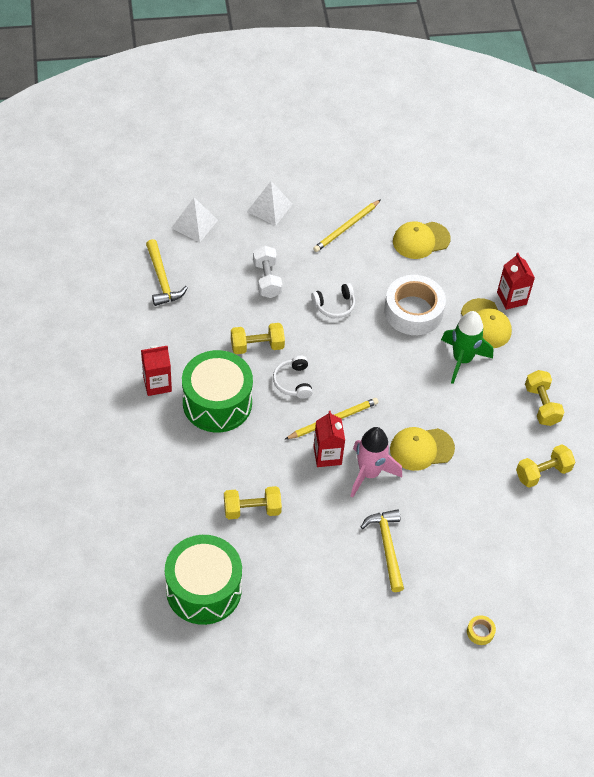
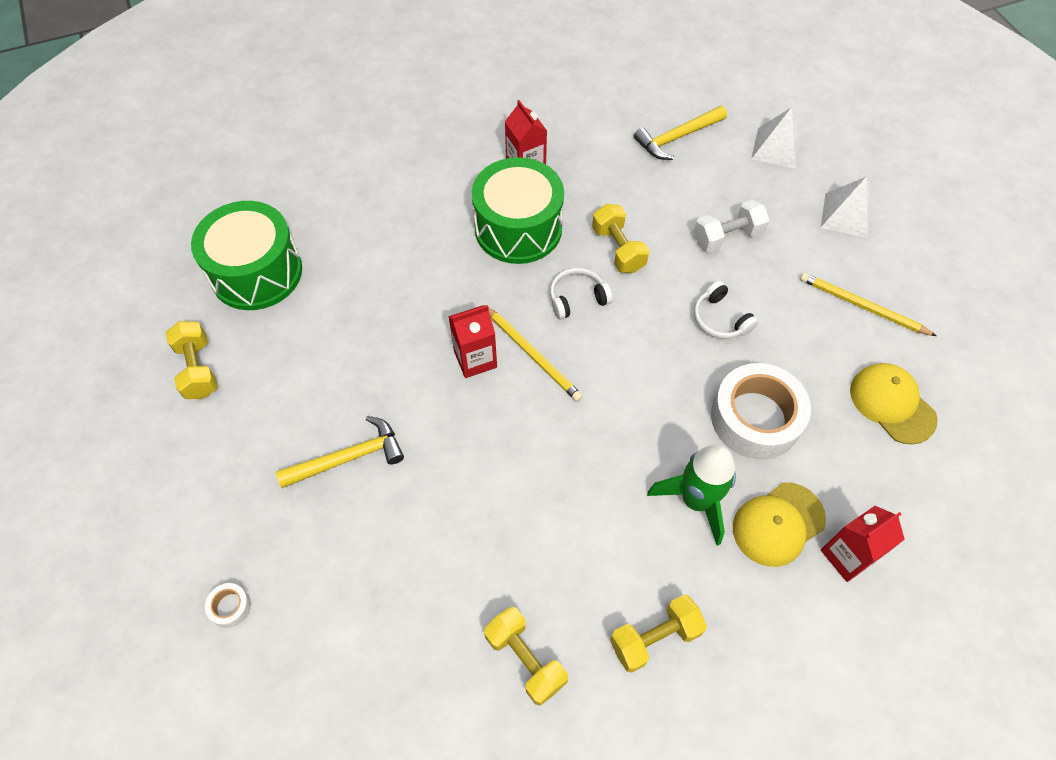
camera: 80 degrees right, 5 degrees up
(252, 509) = (374, 295): yellow dumbbell -> yellow dumbbell (198, 369)
(369, 473) = (460, 413): pink rocket -> none
(421, 449) = (518, 472): yellow cap -> none
(480, 632) = (230, 607): yellow tape -> white tape

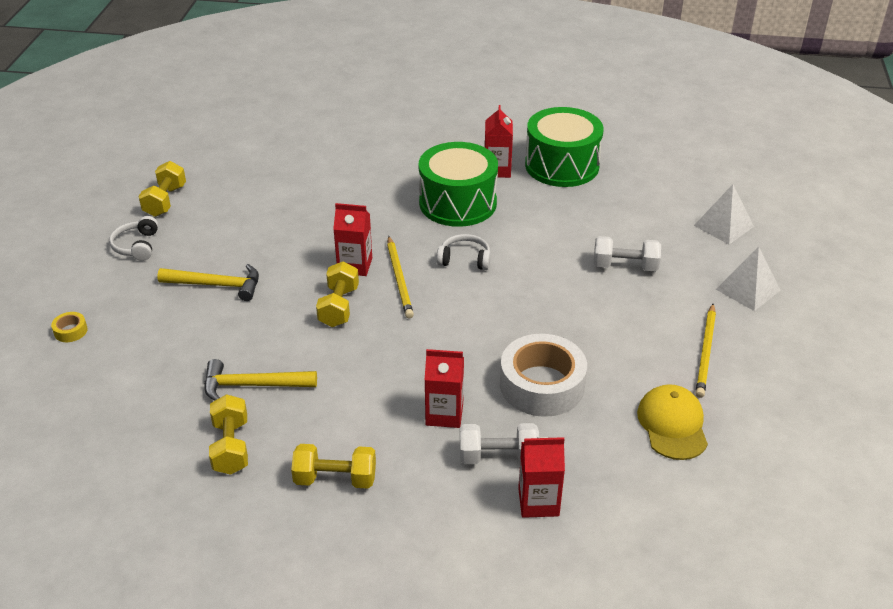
camera: 30 degrees right, 20 degrees down
(230, 607) = (70, 331): white tape -> yellow tape
(256, 272) = (249, 164): green drum -> green drum (562, 165)
(618, 249) = (525, 242): yellow dumbbell -> yellow dumbbell (339, 307)
(677, 137) = (639, 191): yellow hammer -> yellow hammer (252, 385)
(696, 501) = (444, 414): green rocket -> red carton
(720, 319) = (570, 314): white headphones -> white headphones (137, 246)
(778, 524) = (498, 457): yellow cap -> white dumbbell
(862, 306) = (705, 352): yellow pencil -> yellow pencil turned 135 degrees counterclockwise

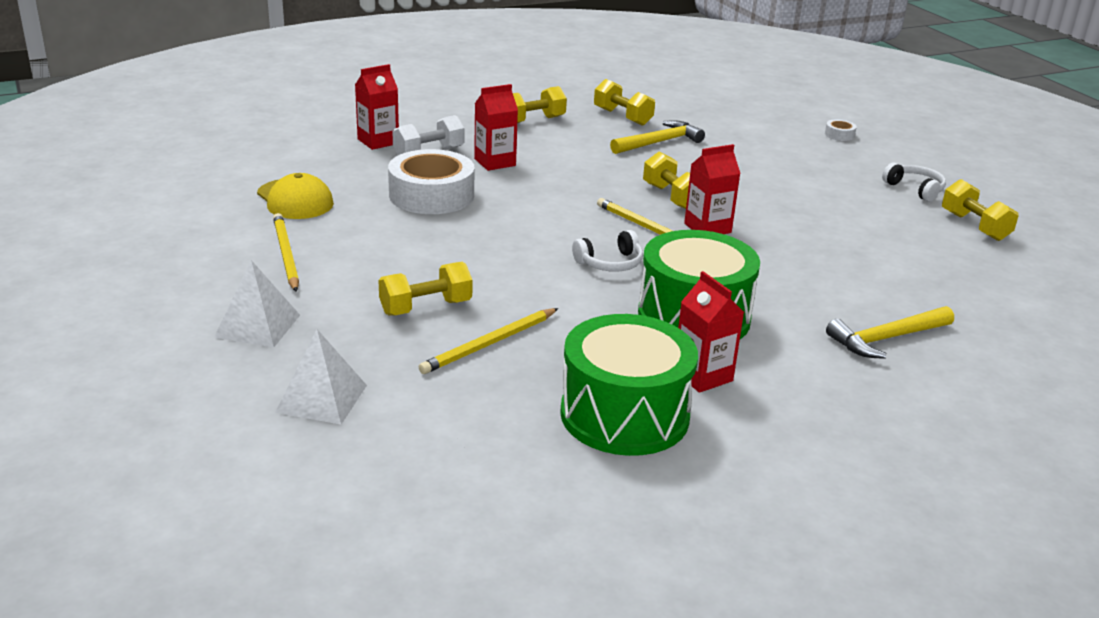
camera: 145 degrees right, 10 degrees down
(70, 331) = (839, 135): yellow tape -> white tape
(217, 285) = (795, 183): yellow hammer -> yellow hammer (886, 339)
(602, 227) = (489, 344): none -> yellow pencil
(625, 266) = (426, 307): white dumbbell -> yellow dumbbell

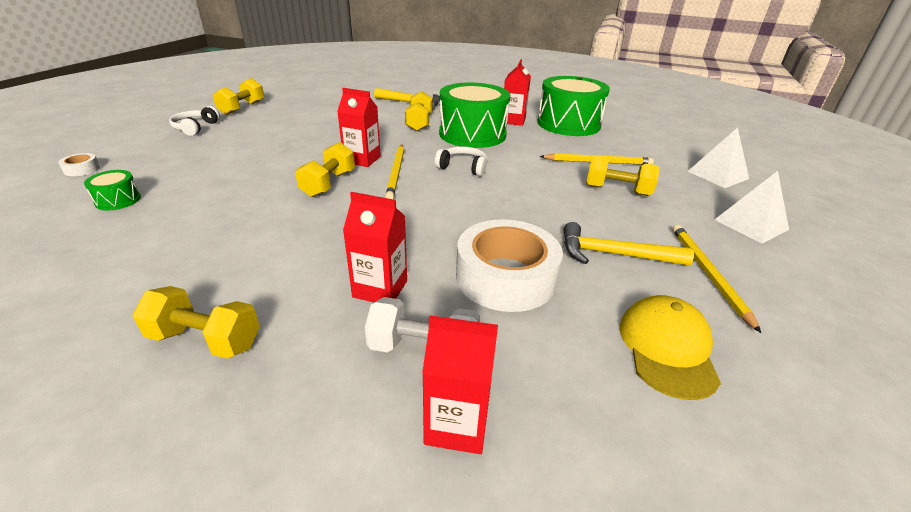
camera: 135 degrees left, 5 degrees up
(286, 254) = (708, 274): yellow pencil -> yellow pencil turned 150 degrees clockwise
(622, 117) = (121, 283): yellow dumbbell -> yellow dumbbell (419, 123)
(659, 142) = (197, 231): yellow hammer -> yellow hammer (614, 254)
(752, 134) = (118, 200): none -> green drum

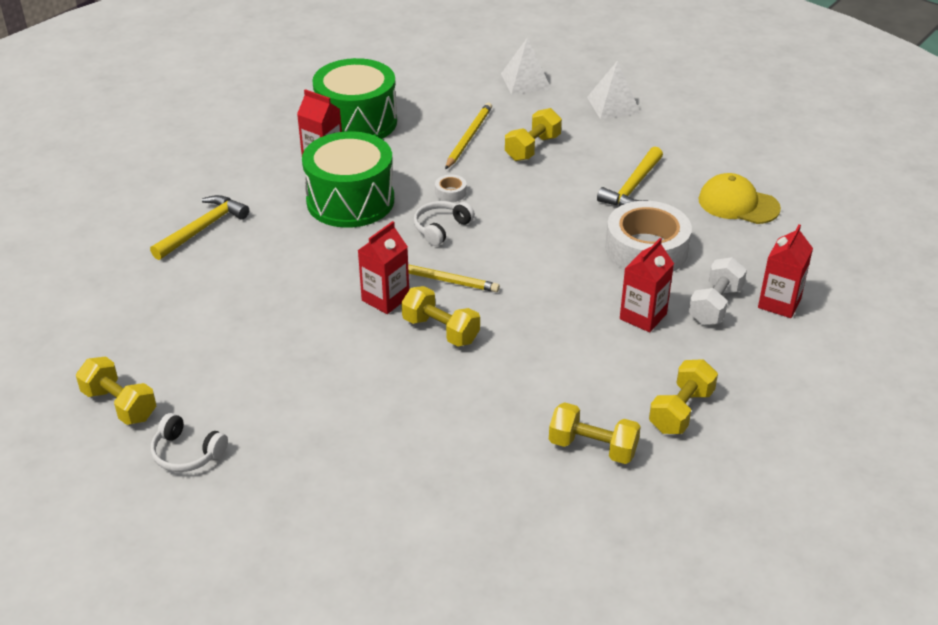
camera: 70 degrees left, 5 degrees up
(82, 169) = (300, 553): white tape -> white tape (450, 193)
(118, 200) = (414, 500): green drum -> none
(419, 123) = (288, 235): yellow dumbbell -> yellow dumbbell (592, 447)
(708, 274) = (670, 155): yellow pencil -> none

